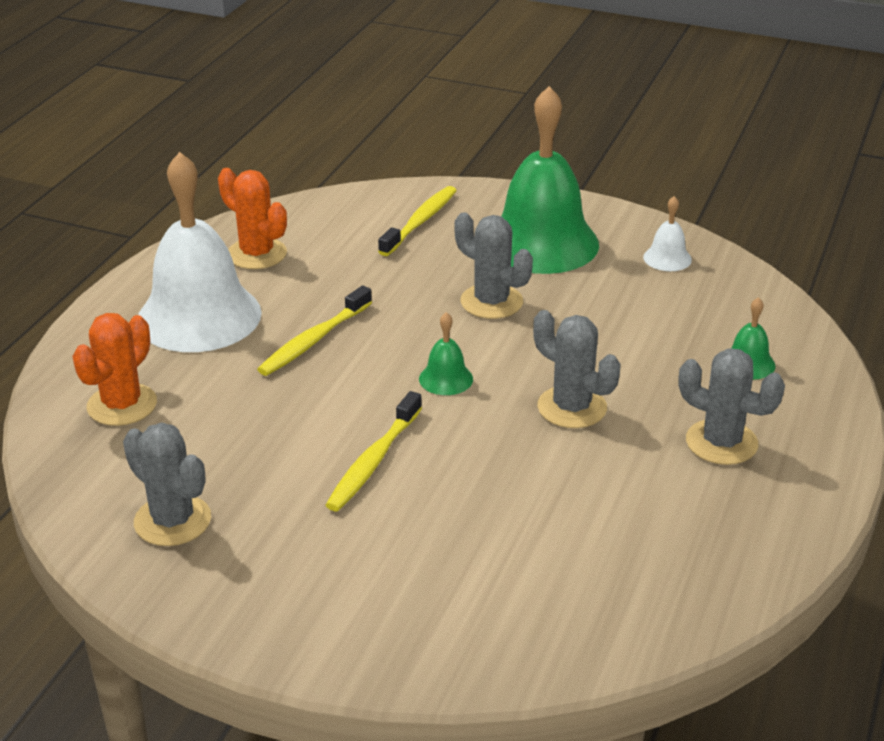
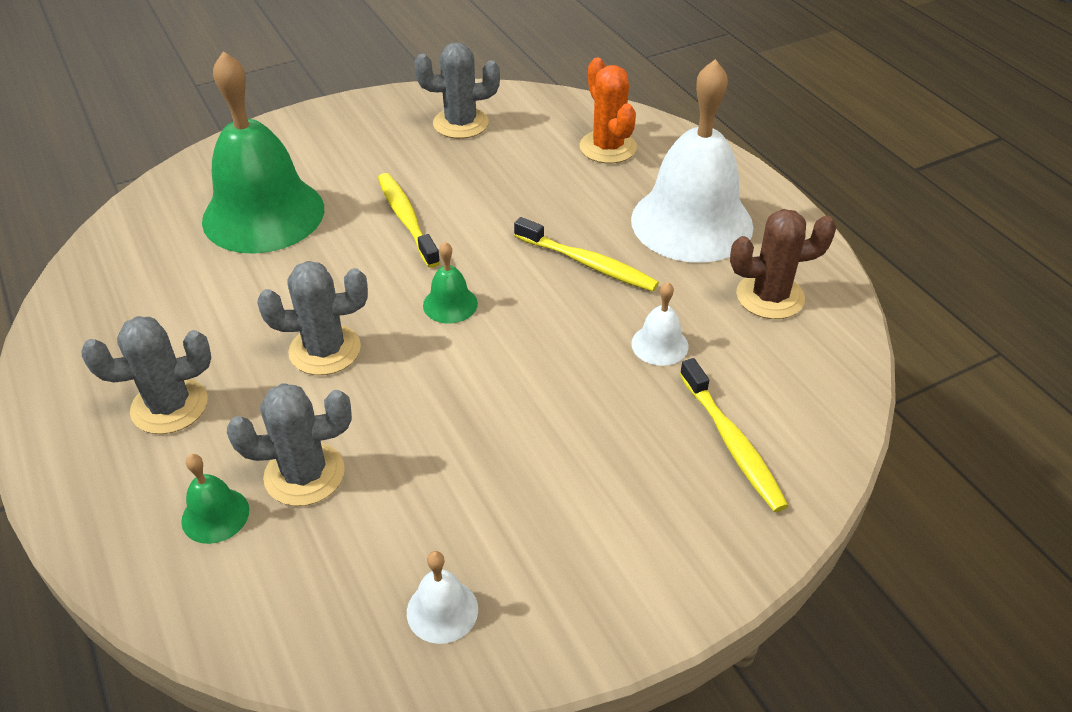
camera: 130 degrees right, 10 degrees up
(257, 254) = (770, 296): orange cactus -> brown cactus
(314, 340) = (588, 263): yellow toothbrush -> yellow toothbrush turned 135 degrees clockwise
(366, 275) = (659, 344): none -> white bell
(491, 302) = (524, 401): grey cactus -> grey cactus (304, 474)
(541, 243) = (590, 516): green bell -> green bell (263, 214)

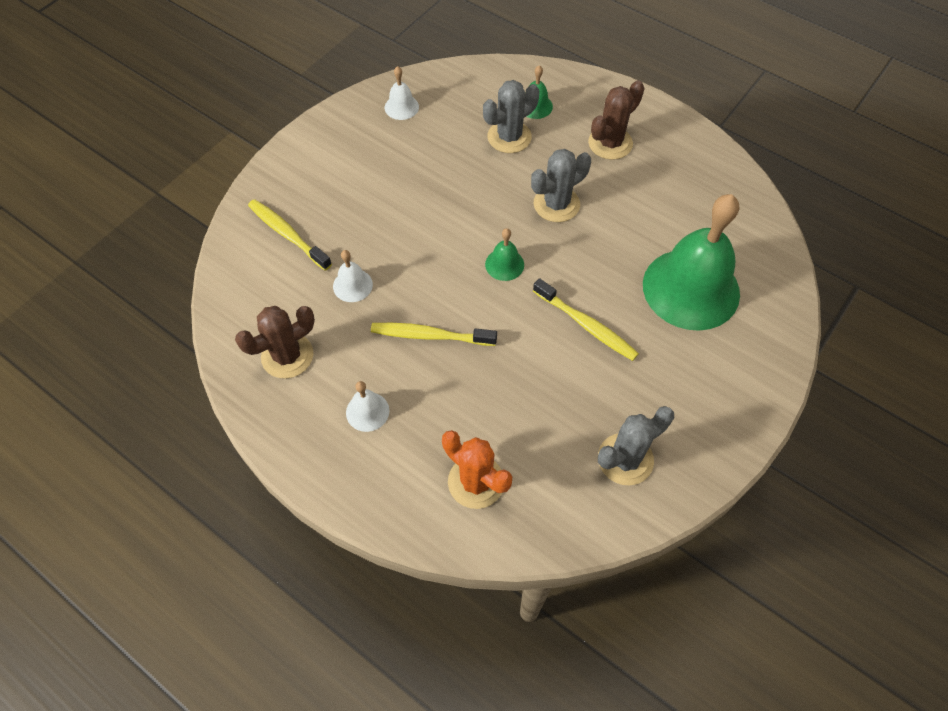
camera: 155 degrees right, 15 degrees up
(169, 406) = (610, 143): grey cactus -> brown cactus
(691, 222) = (367, 411): white bell -> white bell, size x0.41

